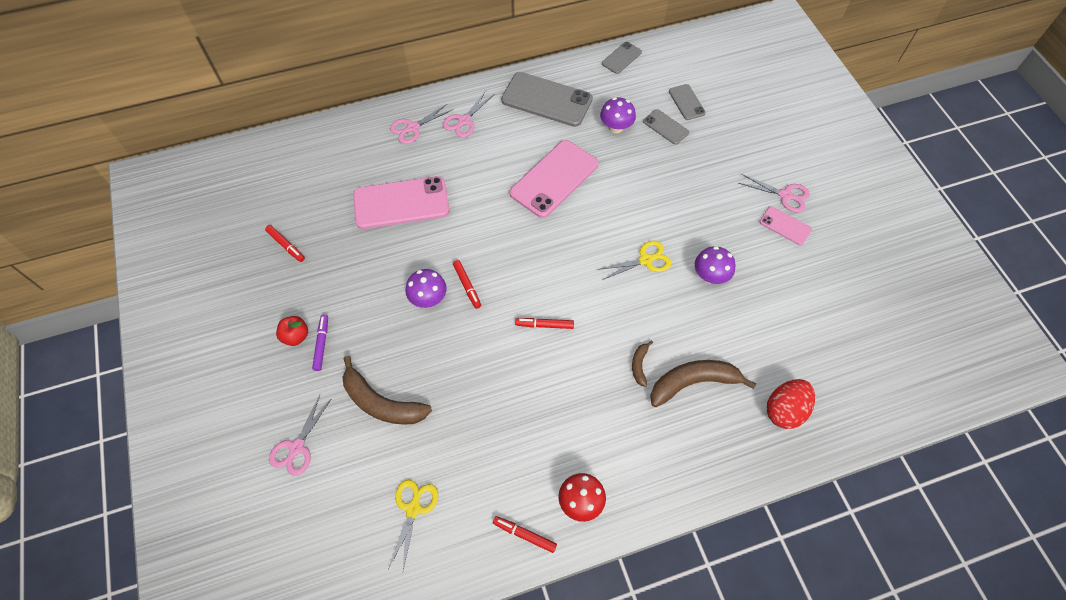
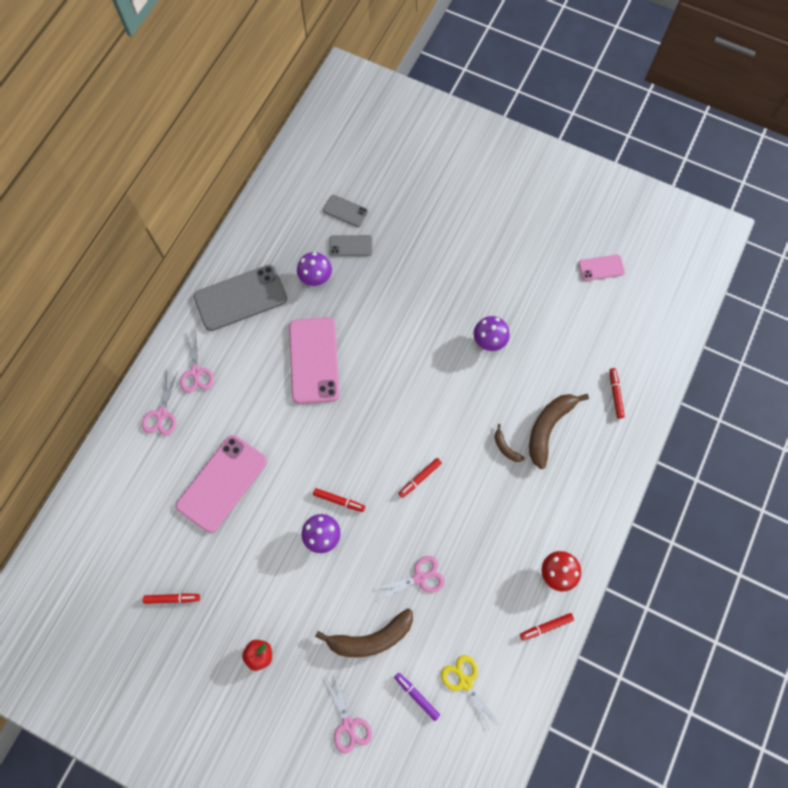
camera: 45 degrees left, 10 degrees up
(321, 344) = (284, 641): purple marker -> purple marker (416, 696)
(621, 58) = (260, 211): grey phone -> none
(646, 260) = (438, 367): yellow scissors -> none
(784, 410) = (615, 394): red egg -> red marker
(785, 195) = (481, 232): pink scissors -> pink scissors (420, 578)
(785, 226) = (501, 257): pink phone -> pink phone (601, 268)

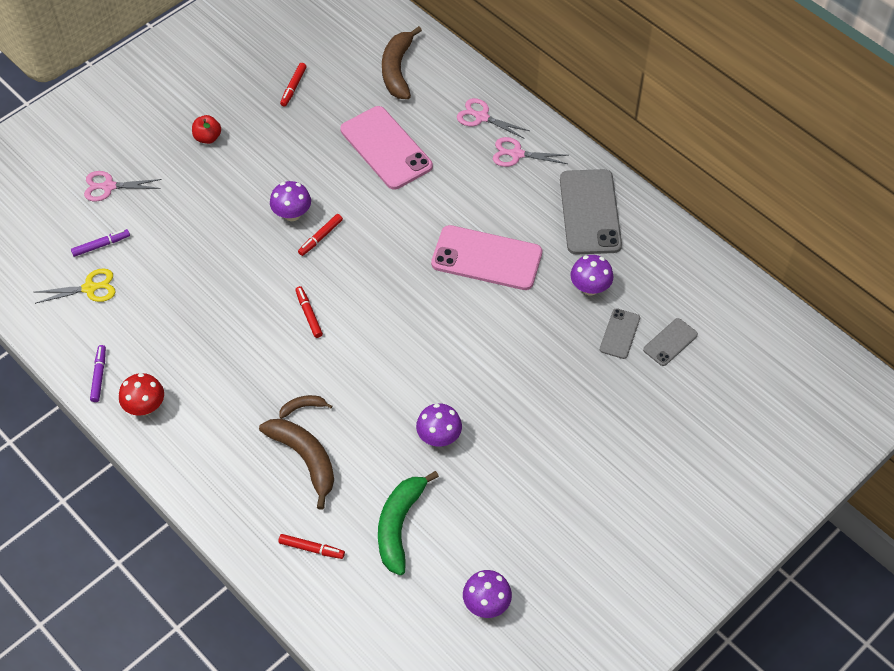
camera: 110 degrees right, 15 degrees down
(371, 638) = (173, 225): brown banana -> brown banana (397, 70)
(420, 578) = (207, 282): pink scissors -> none
(546, 626) = (99, 376): red marker -> purple marker
(570, 342) = (399, 525): none -> green banana
(601, 268) = (486, 604): pink phone -> purple mushroom

